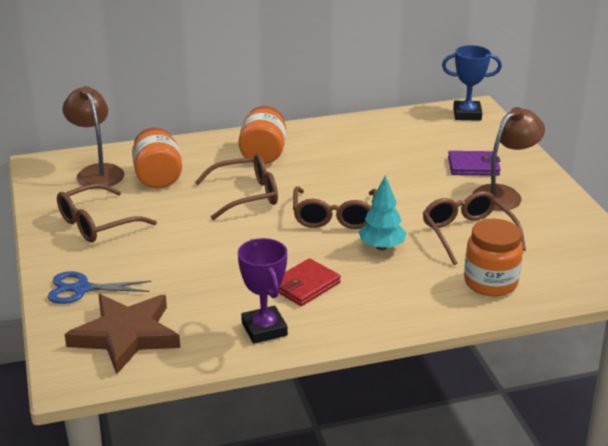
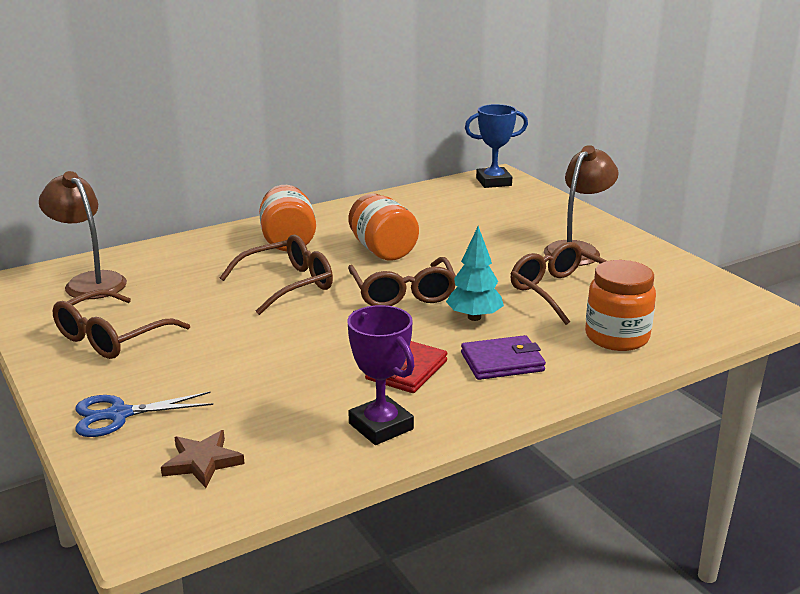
camera: 15 degrees left, 5 degrees down
(126, 335) = (202, 462): brown star -> brown star, size x0.53
(158, 177) = (170, 278): orange jar -> orange jar (383, 250)
(473, 166) = (529, 227): purple wallet -> purple wallet (502, 362)

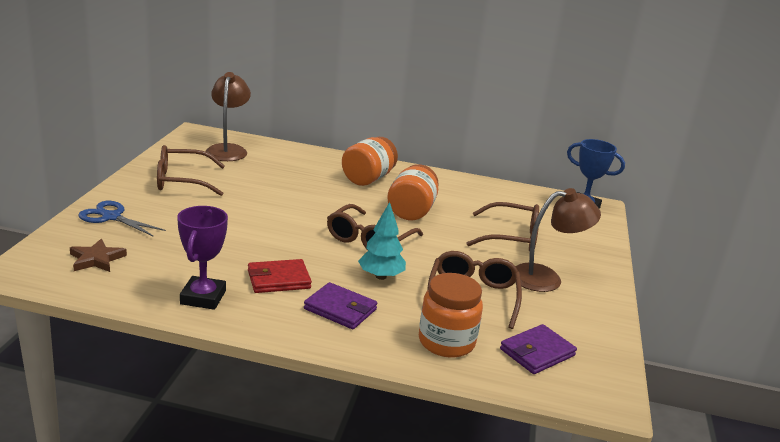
camera: 40 degrees right, 0 degrees up
(287, 284) = (317, 201): brown glasses -> brown glasses (511, 237)
(677, 307) = (537, 352): none -> purple wallet

